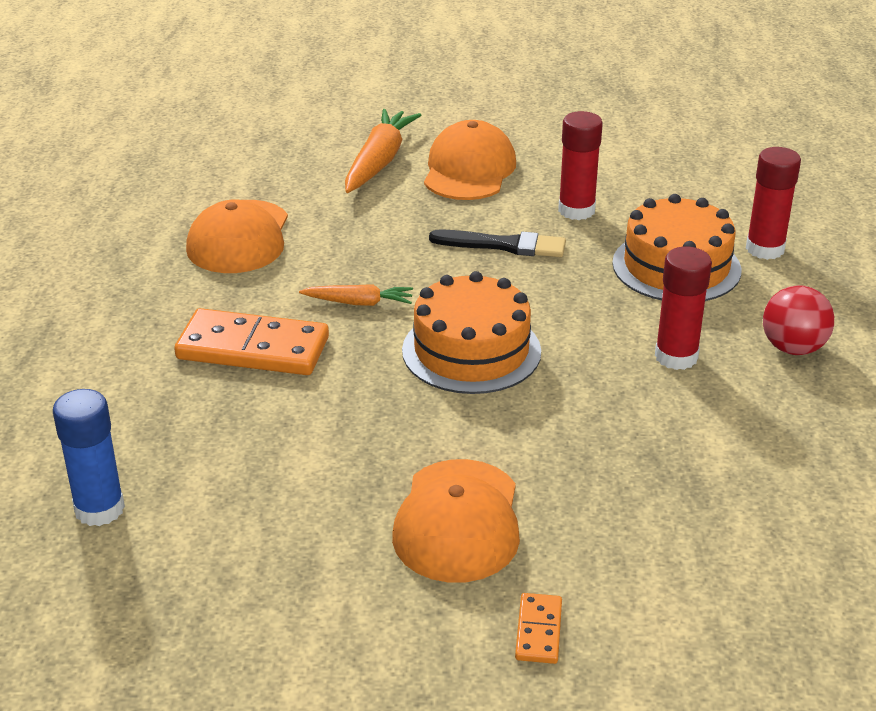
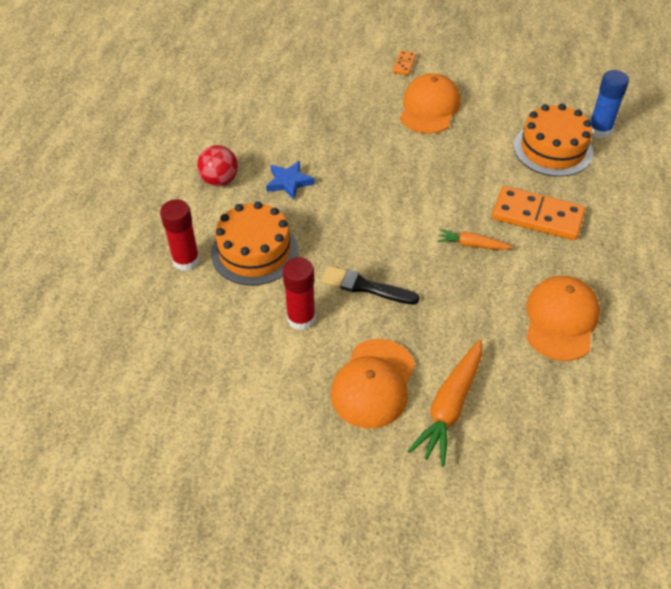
camera: 170 degrees left, 15 degrees up
(471, 351) = (406, 199): orange cake -> orange cake (552, 149)
(676, 357) = (289, 182): red glue stick -> blue star

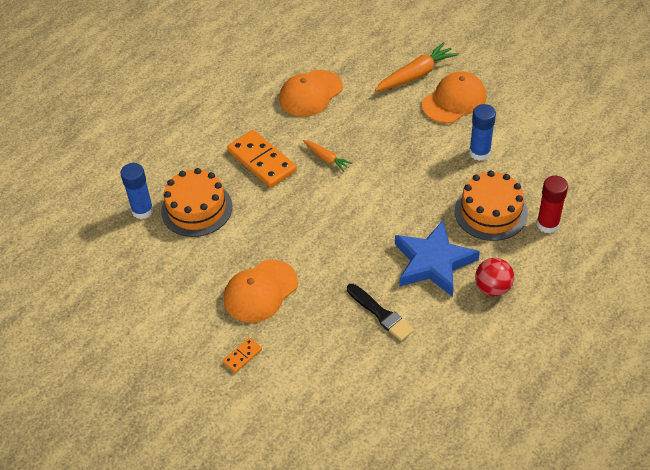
camera: 150 degrees left, 0 degrees up
(289, 182) = (433, 262): blue star -> blue star, size x1.90
(301, 318) = (479, 153): red glue stick -> blue glue stick
(365, 287) = (422, 157): black brush -> black brush (381, 314)

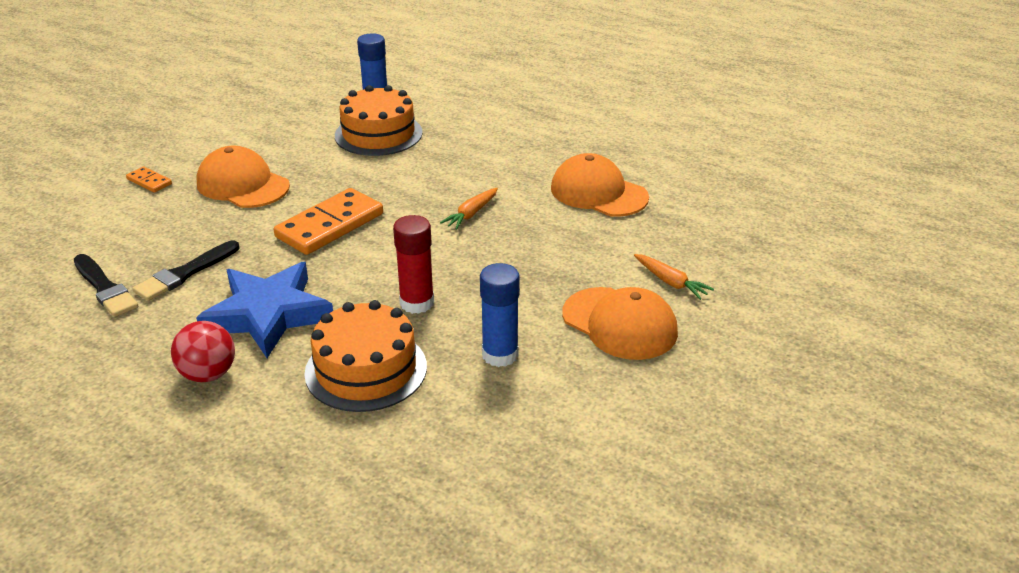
camera: 80 degrees right, 15 degrees down
(261, 161) = (461, 168): orange domino -> orange domino (330, 225)
(394, 360) = (105, 288): none -> black brush
(416, 75) = (670, 282): orange carrot -> orange carrot, size x0.57
(547, 224) = (335, 436): red glue stick -> red glue stick (417, 303)

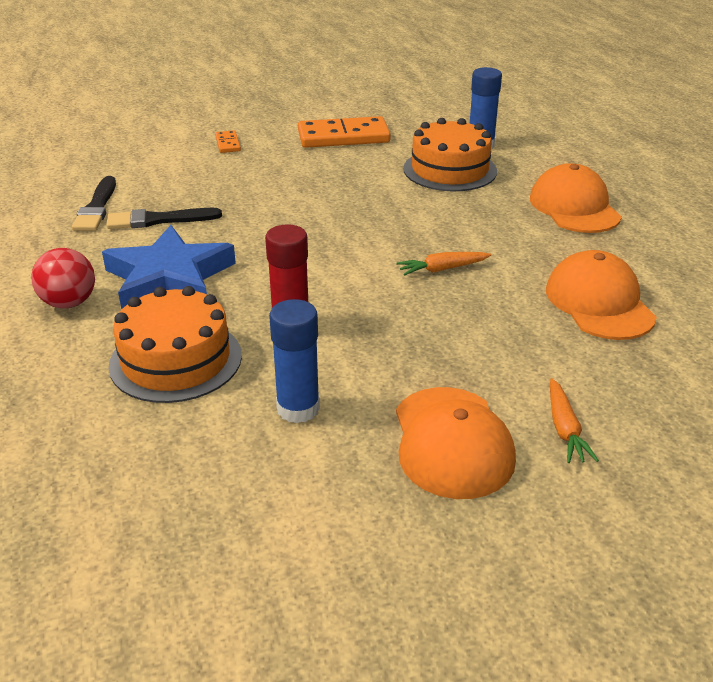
camera: 40 degrees right, 0 degrees up
(243, 185) = (288, 170): orange cap -> orange cap (574, 207)
(330, 225) = (309, 228): orange domino -> orange domino (343, 137)

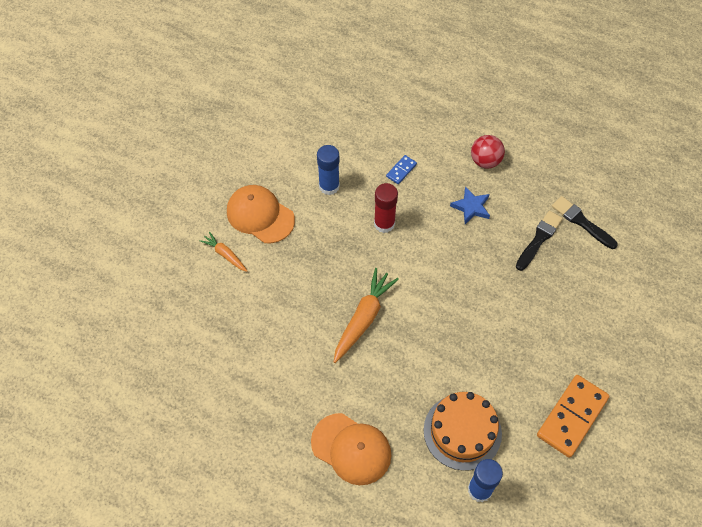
camera: 135 degrees right, 25 degrees up
(169, 278) = (471, 207): blue star -> blue star, size x0.52
(176, 360) = (401, 170): orange cake -> blue domino
(228, 144) = (621, 341): orange domino -> none
(442, 269) = (363, 318): orange carrot -> orange carrot, size x1.76
(599, 303) = (268, 354): orange cap -> none

